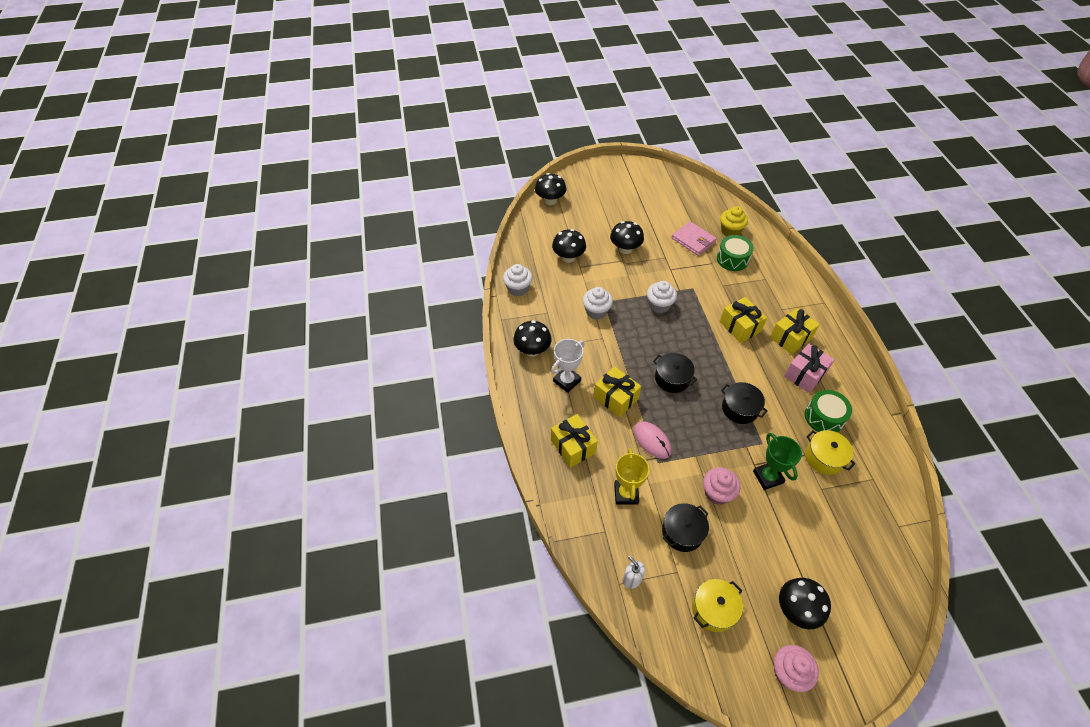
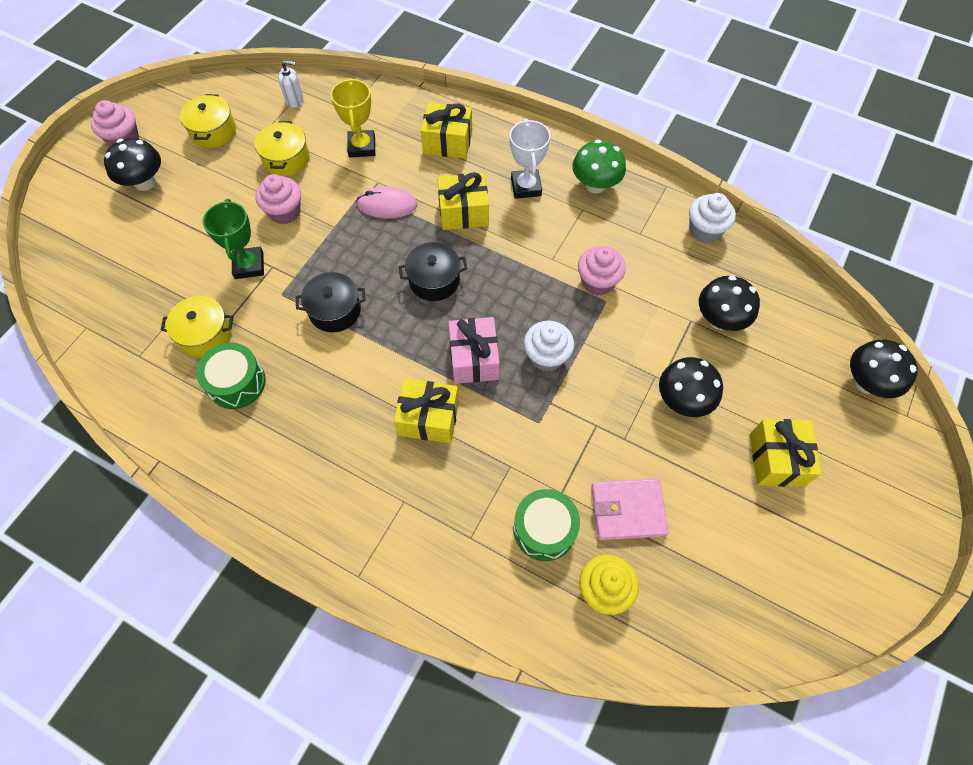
camera: 130 degrees right, 10 degrees up
(532, 350) = (595, 185): black mushroom -> green mushroom
(596, 311) = (597, 282): white cupcake -> pink cupcake
(626, 494) = (362, 147): yellow trophy -> yellow trophy turned 45 degrees clockwise
(682, 532) = (286, 159): black pot -> yellow pot
(768, 477) = (249, 265): green trophy -> green trophy turned 60 degrees clockwise
(790, 338) = (355, 462): yellow gift -> yellow gift (776, 459)
(805, 374) = (298, 421): pink gift -> pink gift (474, 359)

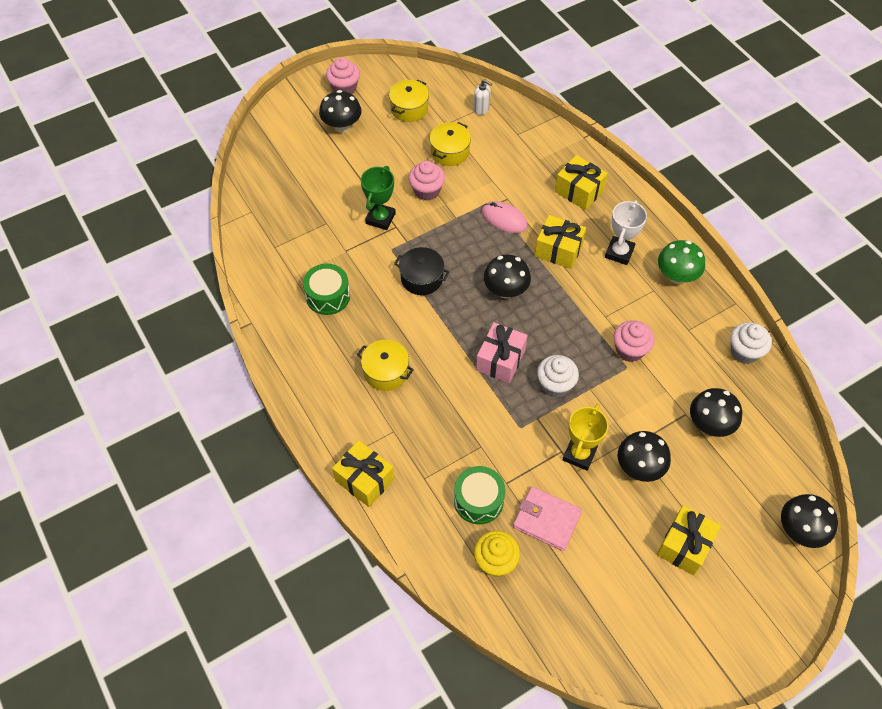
camera: 30 degrees right, 5 degrees down
(205, 334) = (325, 253): yellow pot -> yellow pot (386, 372)
(362, 147) = (511, 166): yellow trophy -> yellow trophy (579, 454)
(428, 418) = (443, 385): yellow gift -> yellow gift (364, 480)
(434, 280) = (505, 290): black pot -> black mushroom

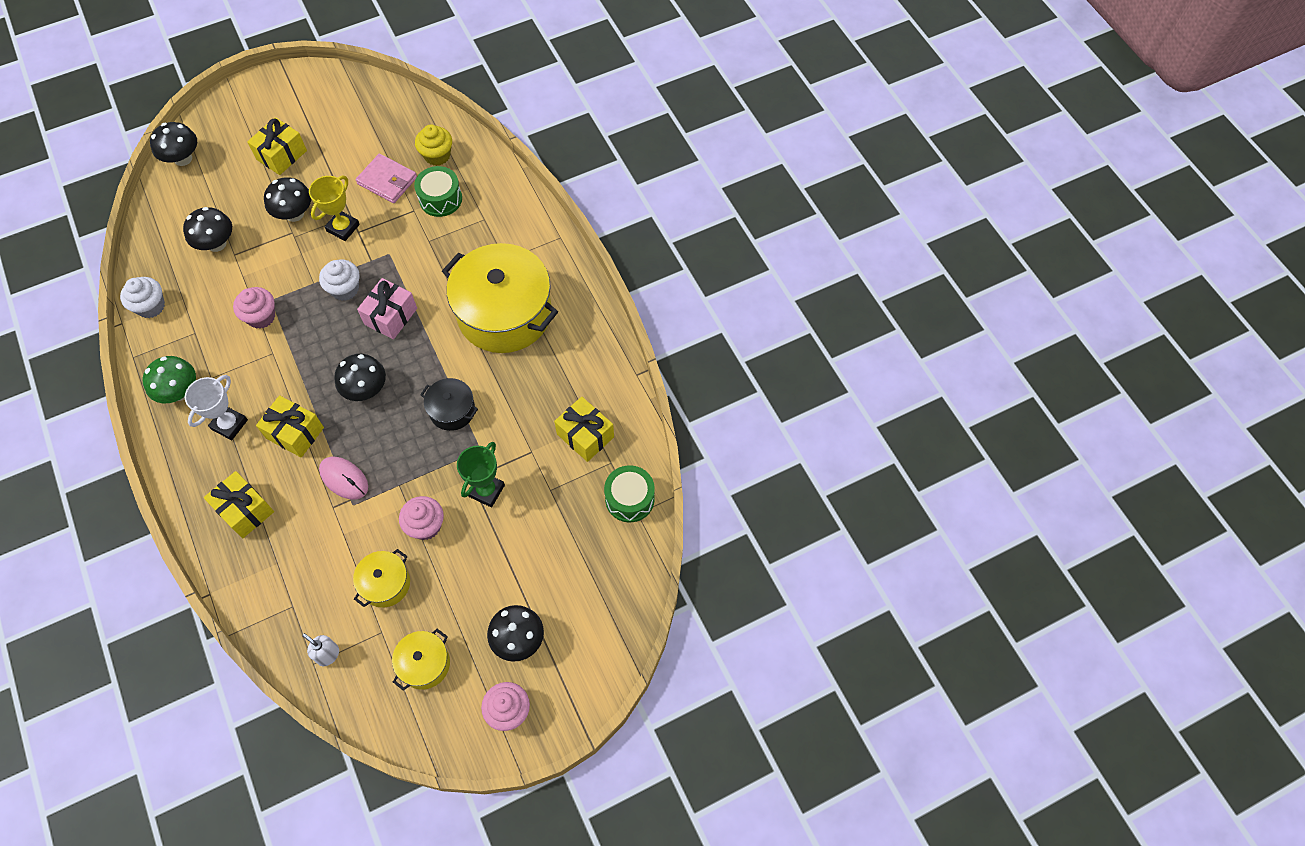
camera: 175 degrees left, 5 degrees up
(328, 296) = (555, 398): green drum -> green drum (629, 499)
(364, 480) = (536, 221): yellow gift -> yellow gift (585, 435)
(386, 372) = (504, 313): yellow pot -> yellow pot, size x2.15

